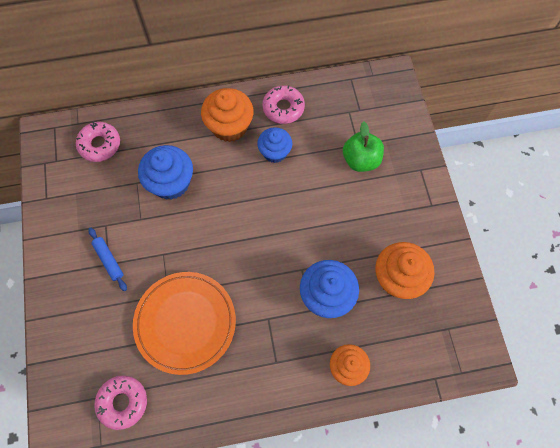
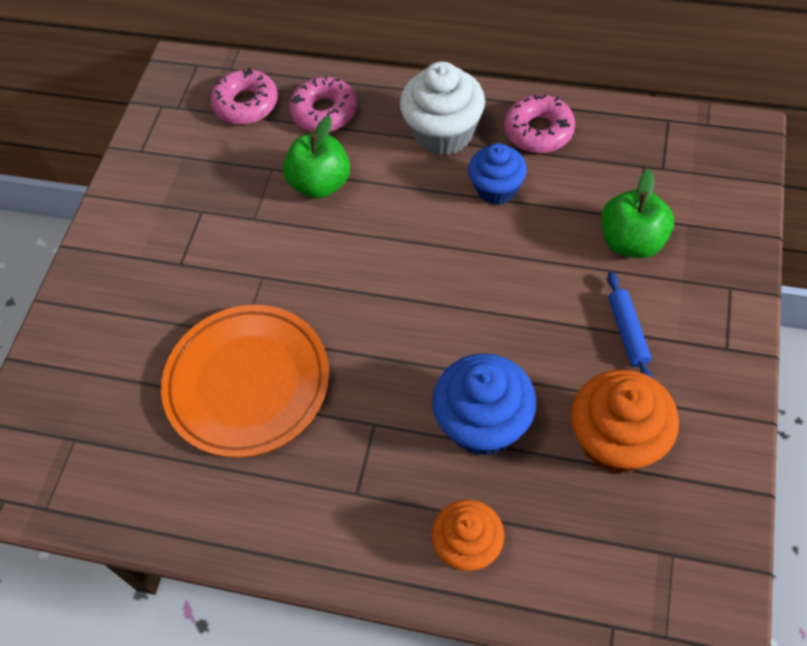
camera: 30 degrees right, 10 degrees down
(109, 260) = (183, 259): blue rolling pin -> blue rolling pin (627, 332)
(123, 402) = (105, 460): pink donut -> pink donut (324, 112)
(171, 183) = (320, 184): blue cupcake -> green apple
(229, 126) = (443, 133): orange cupcake -> white cupcake

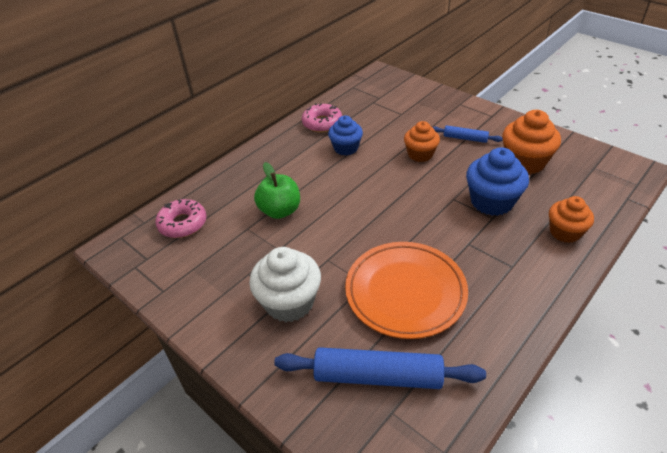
camera: 65 degrees left, 15 degrees down
(113, 407) = (378, 376): none -> blue rolling pin
(324, 112) = (227, 192): pink donut -> none
(443, 133) = (291, 153): white cupcake -> white cupcake (289, 302)
(542, 287) = (420, 154): none -> orange cupcake
(632, 241) = (414, 120): green apple -> none

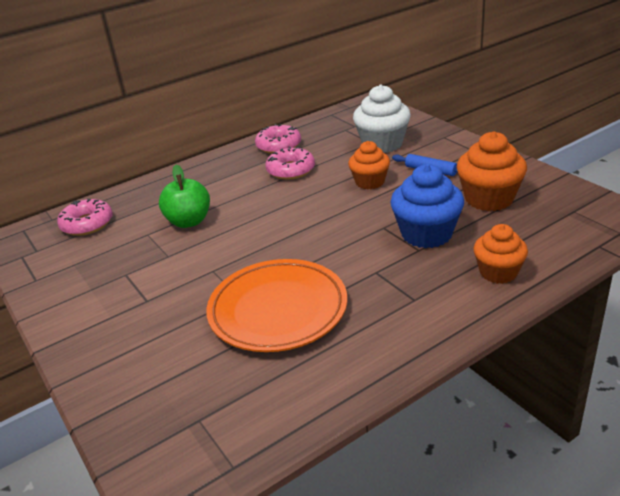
camera: 15 degrees right, 10 degrees down
(289, 302) = (151, 304): white cupcake -> white cupcake (382, 144)
(346, 148) = (291, 170): blue cupcake -> pink donut
(378, 376) = (203, 384): blue rolling pin -> none

